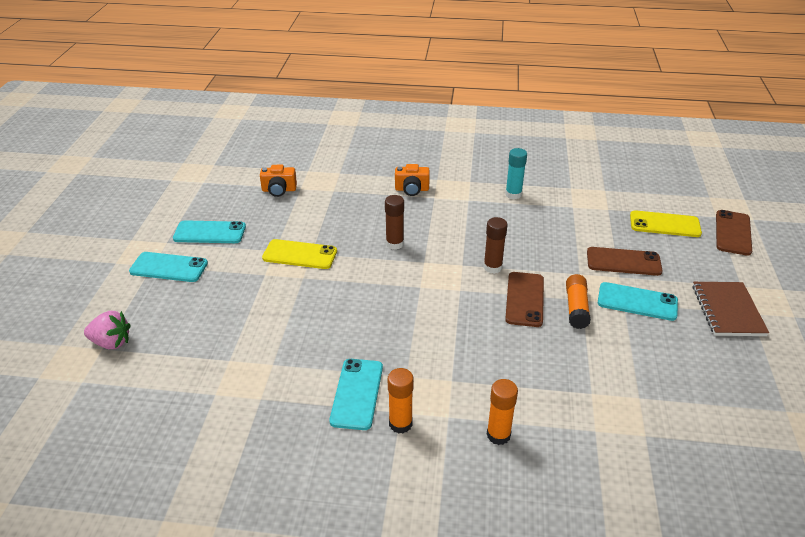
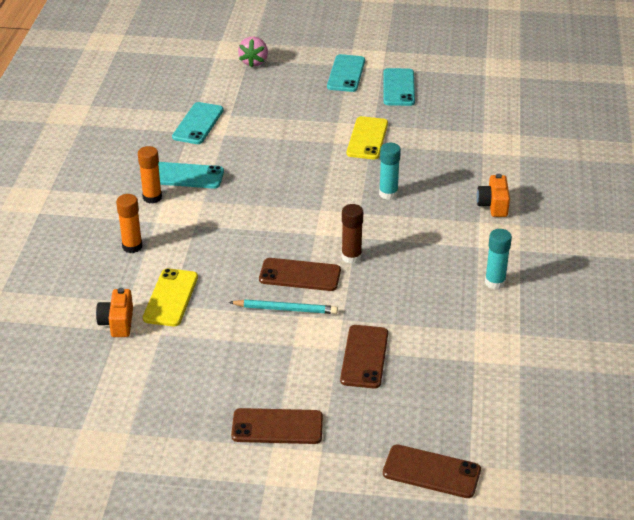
camera: 90 degrees right, 0 degrees up
(279, 190) = (477, 119): orange camera -> orange camera (117, 323)
(394, 244) = (388, 194): brown glue stick -> turquoise glue stick
(576, 308) = (285, 309): orange glue stick -> turquoise pencil
(637, 302) = (294, 356): turquoise phone -> turquoise phone (198, 124)
(664, 224) = (444, 407): yellow phone -> yellow phone (171, 298)
(728, 310) = (277, 427): brown notebook -> brown phone

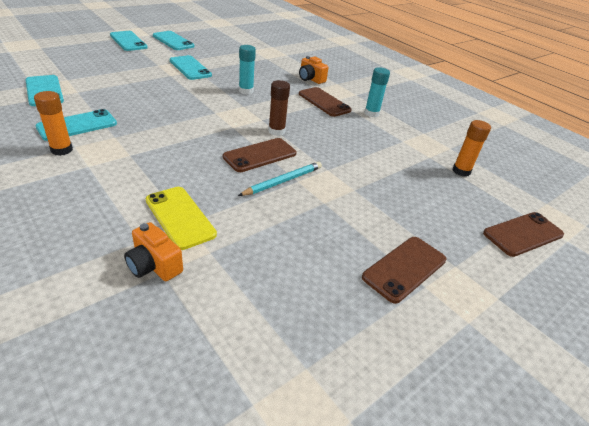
camera: 50 degrees left, 0 degrees up
(132, 246) = (87, 193): orange glue stick -> orange glue stick (461, 171)
(254, 62) = (48, 48): pink strawberry -> none
(364, 357) = (376, 185): brown phone -> brown phone (324, 102)
(367, 138) = (190, 68): yellow phone -> turquoise phone

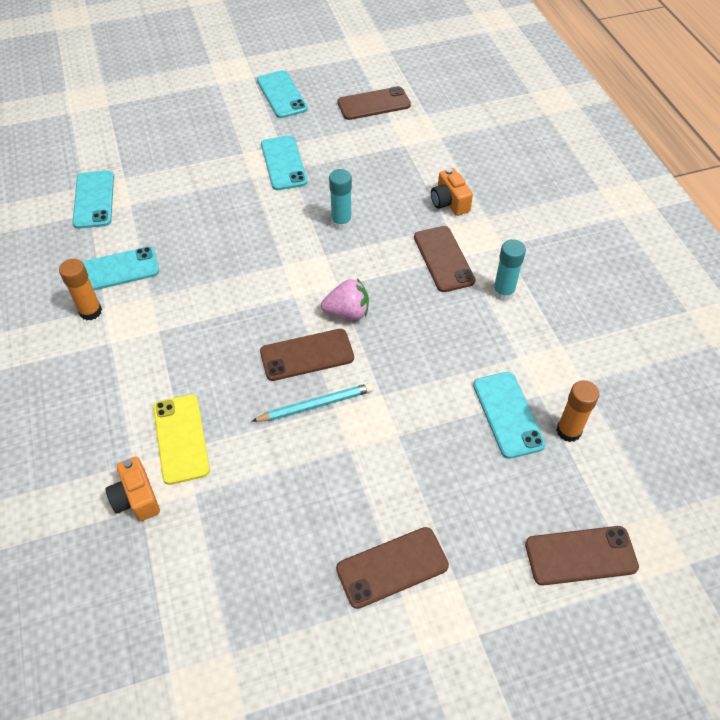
camera: 25 degrees right, 15 degrees up
(128, 41) = (220, 93): turquoise phone -> turquoise phone (508, 414)
(237, 43) = (373, 104): none -> brown phone
(276, 131) = (347, 312): brown glue stick -> pink strawberry

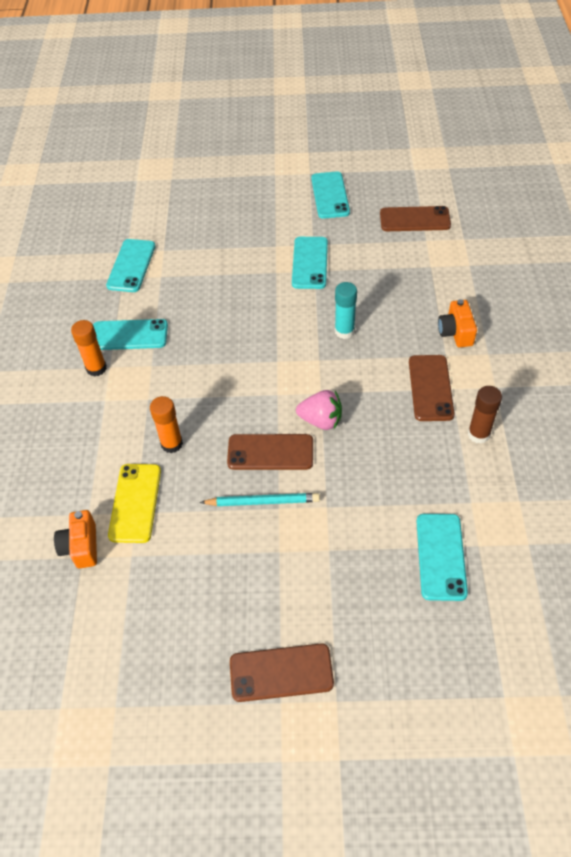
camera: 20 degrees right, 0 degrees up
(503, 292) = (478, 434): turquoise glue stick -> brown glue stick
(568, 431) = (496, 588): orange glue stick -> orange glue stick (172, 444)
(580, 555) = (464, 714): brown phone -> none

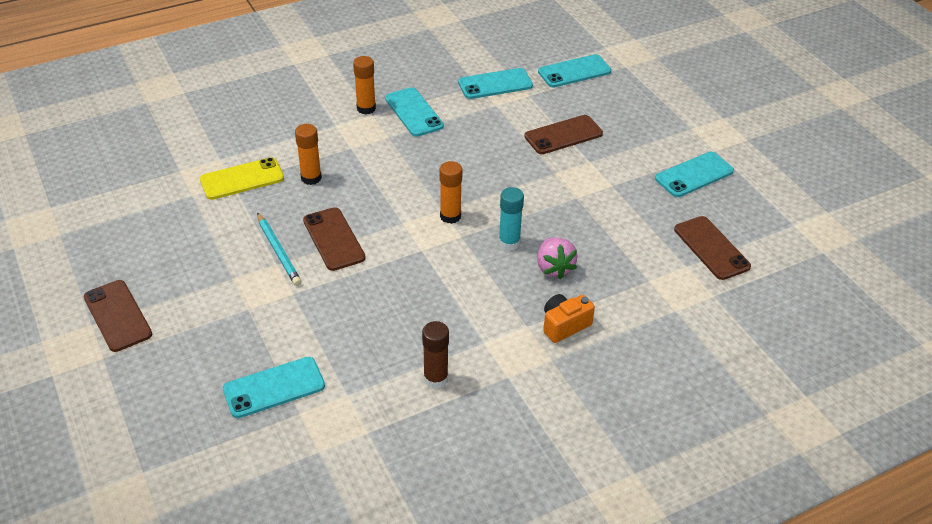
camera: 60 degrees right, 10 degrees down
(81, 547) = (188, 166): orange camera -> none
(289, 358) = (450, 216): none -> orange glue stick
(310, 263) = (584, 191): turquoise phone -> turquoise phone (574, 71)
(321, 420) = (388, 260): pink strawberry -> pink strawberry (554, 268)
(430, 388) = (475, 326): brown phone -> brown phone (563, 135)

